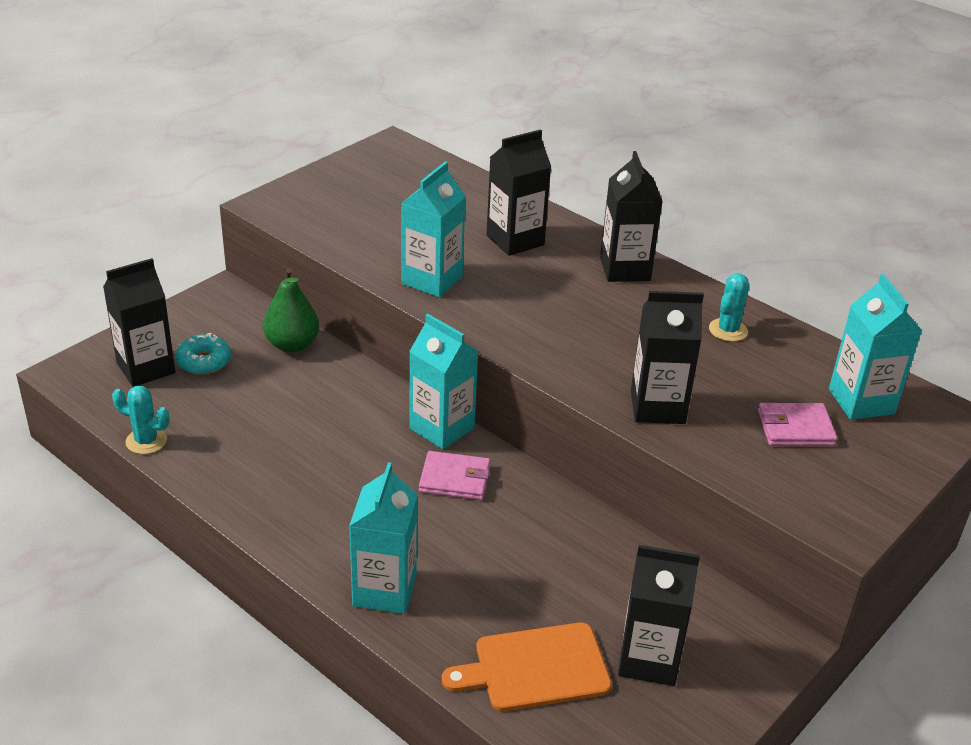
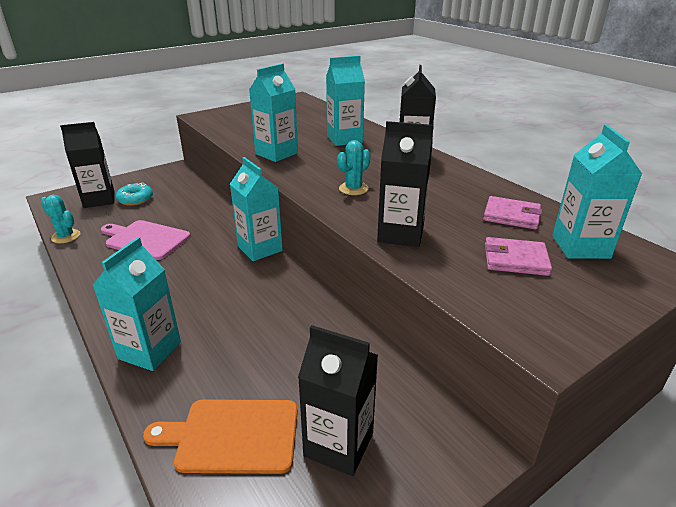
camera: 15 degrees right, 5 degrees down
(269, 432) = (145, 239): none -> pink cutting board
(292, 345) = (194, 196): green pear -> none
(454, 479) = (250, 280): pink wallet -> pink wallet (511, 216)
(515, 240) = (344, 139): black carton -> turquoise carton
(728, 330) = (477, 194): turquoise cactus -> turquoise cactus (353, 189)

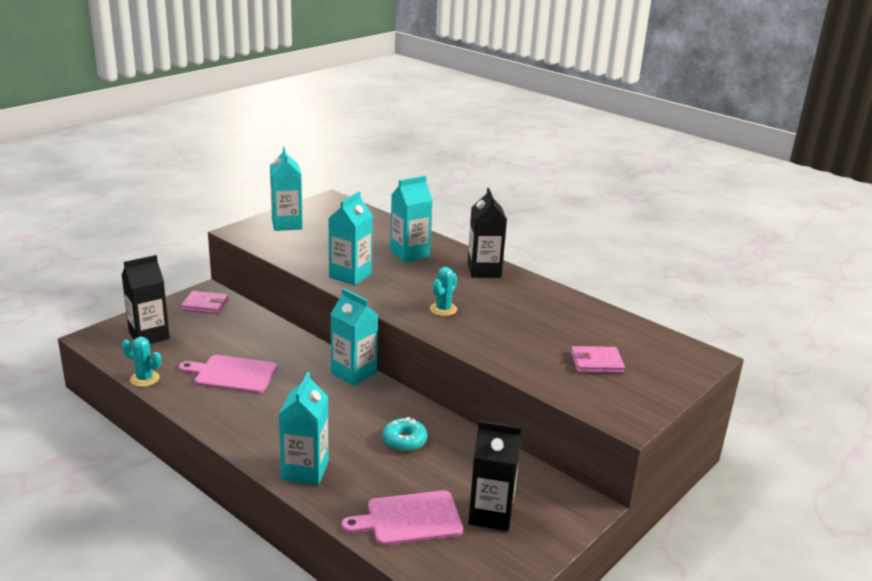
camera: 15 degrees left, 5 degrees down
(135, 199) = (190, 332): turquoise donut -> turquoise donut (404, 441)
(232, 435) = (409, 519): orange cutting board -> pink cutting board
(400, 234) = (501, 349): black carton -> none
(511, 216) = (586, 325): pink wallet -> pink wallet (205, 305)
(580, 247) = (643, 348): turquoise carton -> turquoise carton (287, 224)

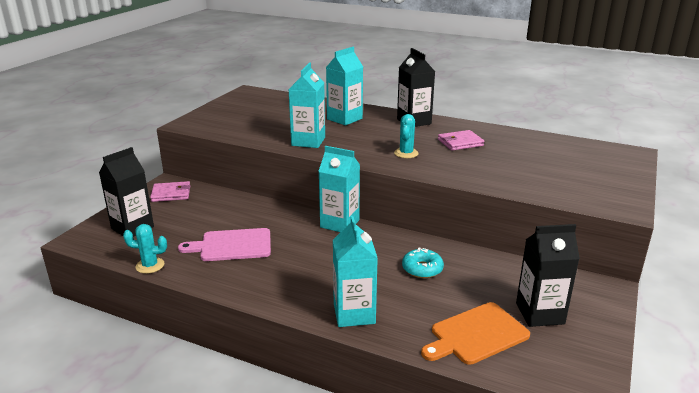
camera: 15 degrees left, 0 degrees up
(287, 224) = (224, 113): turquoise carton -> none
(409, 519) = (476, 334): pink cutting board -> orange cutting board
(596, 362) = (559, 170): pink wallet -> pink wallet (460, 142)

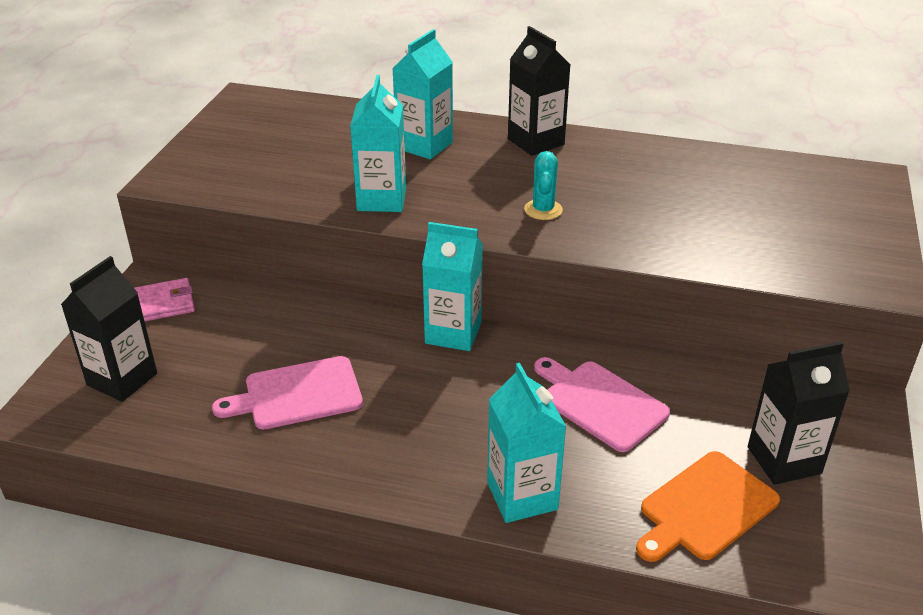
camera: 10 degrees left, 10 degrees up
(150, 265) = (178, 449): turquoise cactus -> none
(422, 269) = (600, 403): turquoise donut -> pink cutting board
(460, 142) = (619, 180): pink wallet -> none

